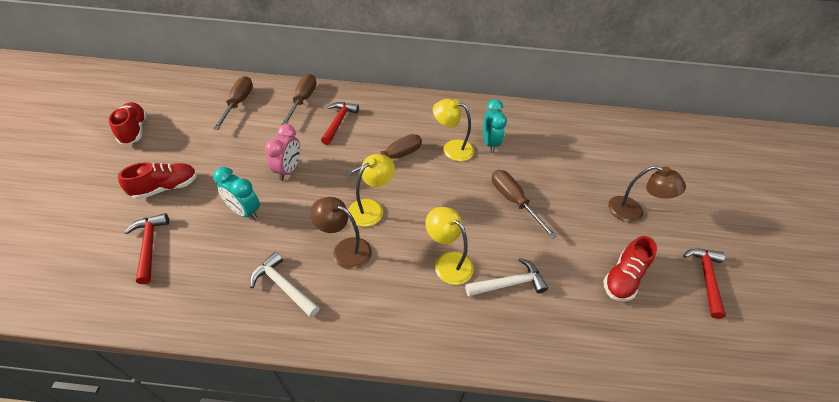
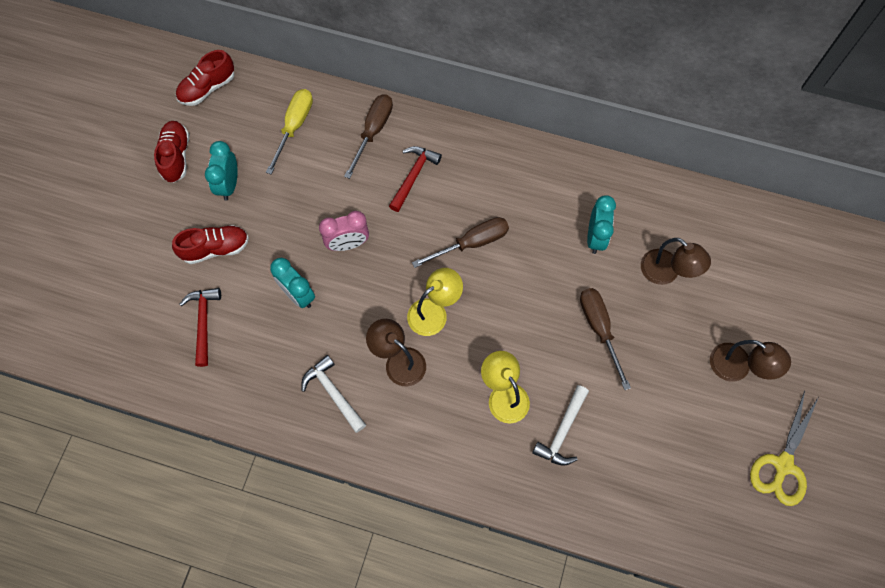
camera: 15 degrees right, 20 degrees up
(181, 143) = (229, 185): none -> turquoise clock
(238, 103) = (294, 127): brown screwdriver -> yellow screwdriver
(288, 170) = (348, 244): pink clock -> pink clock turned 45 degrees clockwise
(451, 148) = (545, 239): yellow lamp -> none
(509, 283) = (562, 431): white hammer -> white hammer turned 120 degrees clockwise
(551, 158) = (666, 273): none -> brown lamp
(623, 278) = (688, 448): red shoe -> red shoe (207, 88)
(705, 278) = (783, 465): red hammer -> yellow scissors

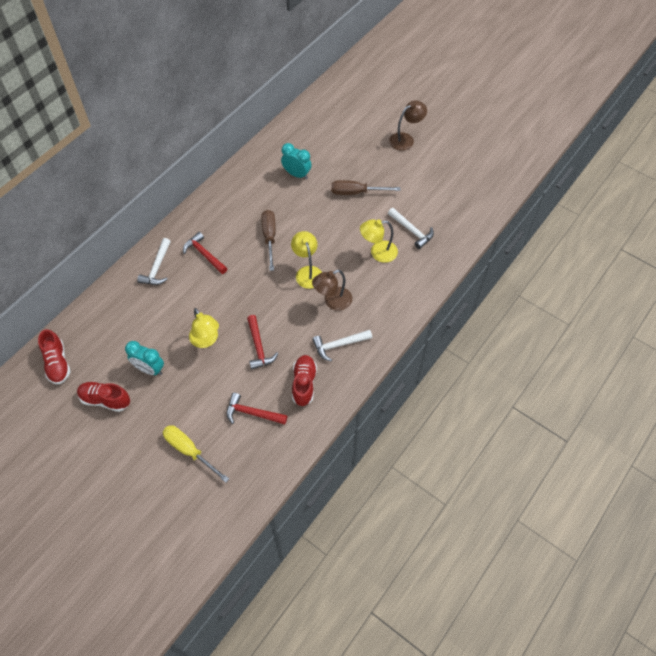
camera: 70 degrees left, 10 degrees down
(216, 248) = (197, 391): red shoe -> red shoe (304, 384)
(288, 230) = (206, 340): none -> yellow lamp
(294, 127) = (125, 314): yellow screwdriver -> yellow screwdriver (189, 451)
(298, 294) = (259, 347): turquoise clock -> red hammer
(348, 244) = (235, 307): pink clock -> none
(373, 132) = (157, 268): brown screwdriver -> white hammer
(666, 273) = (335, 149): brown lamp -> none
(783, 465) = (467, 140): yellow scissors -> none

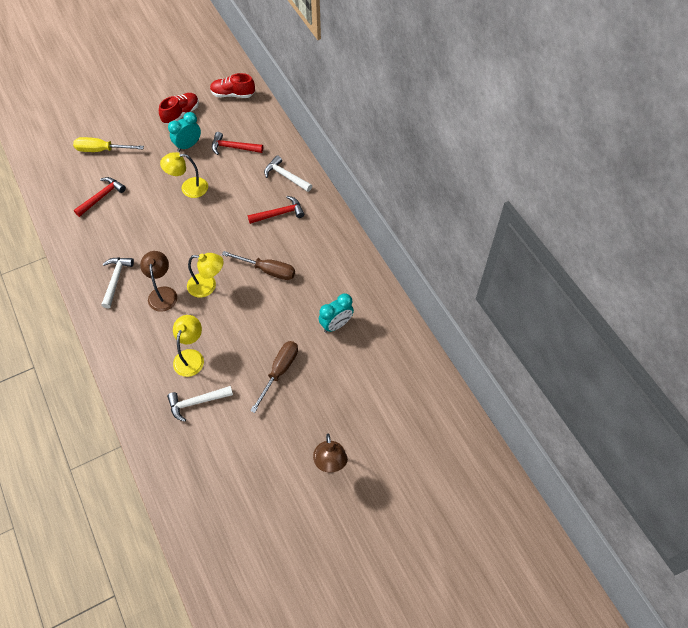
camera: 115 degrees right, 0 degrees up
(189, 451) = (102, 150): yellow screwdriver -> yellow screwdriver turned 150 degrees counterclockwise
(259, 347) = (156, 221): red hammer -> red hammer (233, 147)
(304, 384) = (100, 240): red shoe -> none

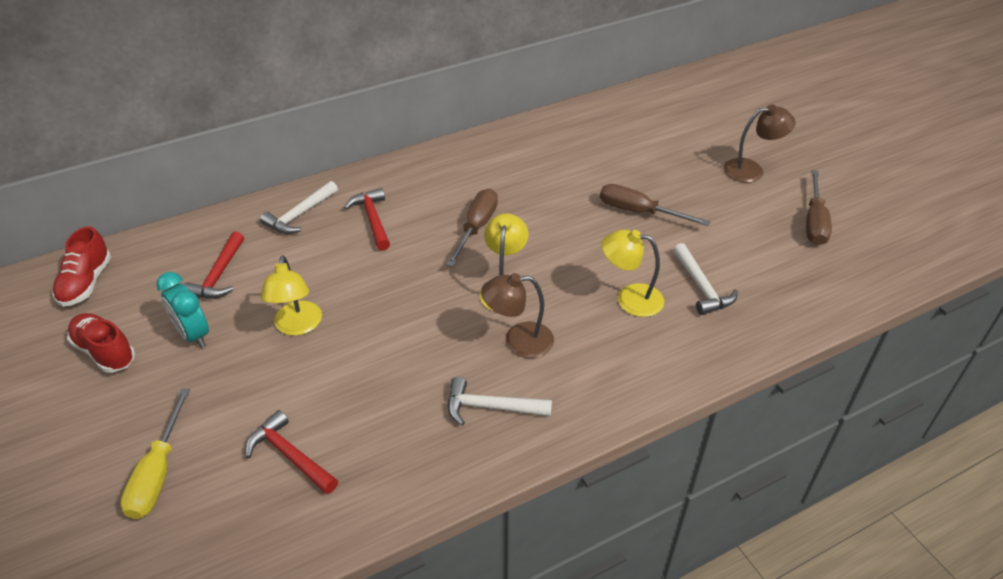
camera: 90 degrees left, 15 degrees down
(261, 498) = (814, 222): none -> brown screwdriver
(336, 325) = (563, 166): turquoise clock -> none

